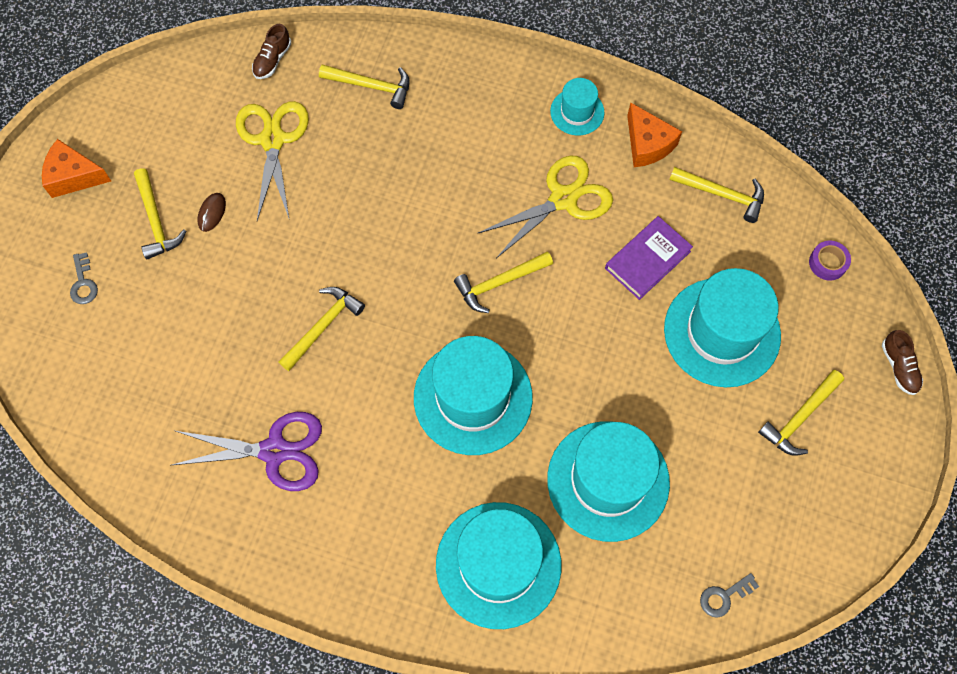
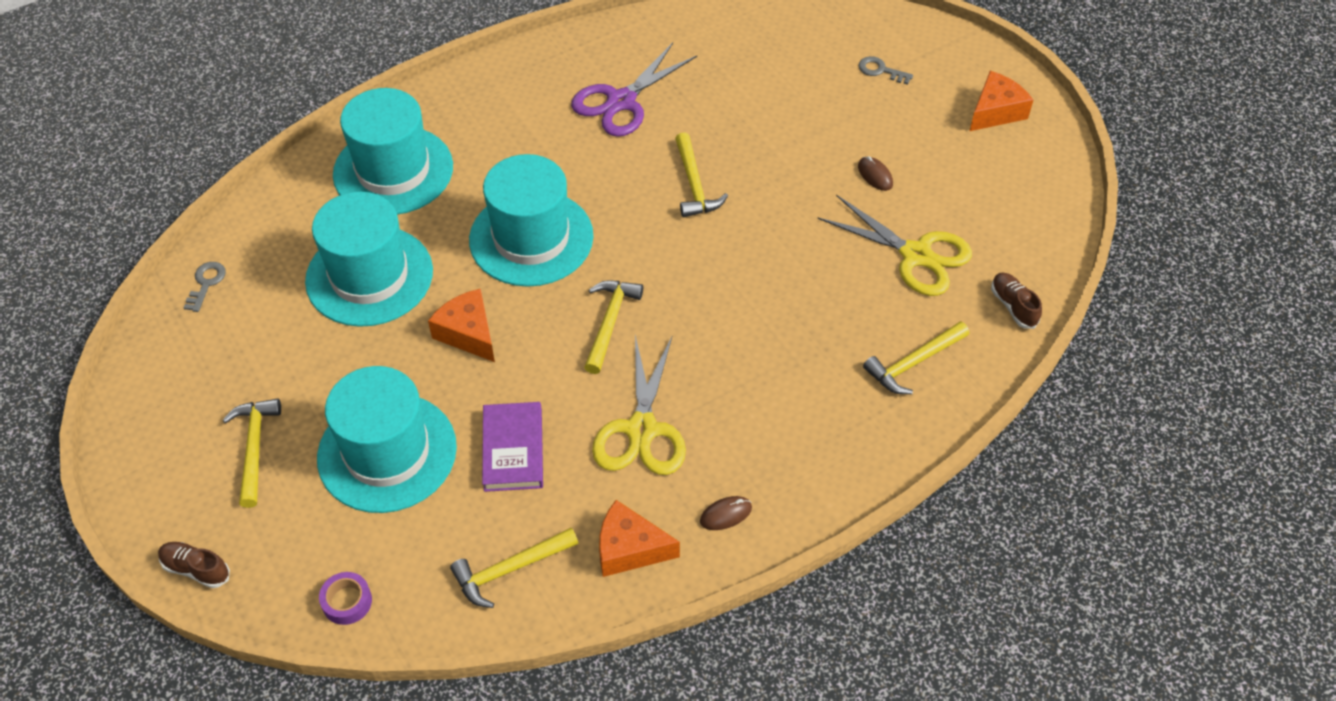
camera: 130 degrees right, 15 degrees down
(156, 221) = (900, 138): yellow hammer -> none
(577, 112) = (725, 514): turquoise hat -> brown mouse
(591, 366) = (468, 333): none -> orange cheese

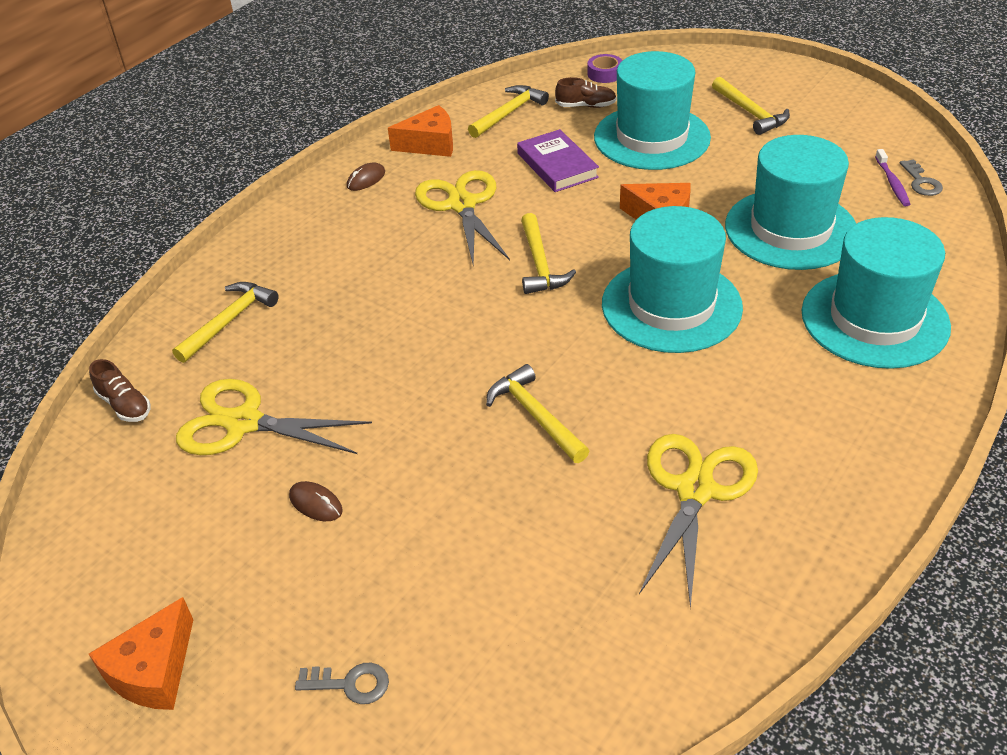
camera: 160 degrees right, 10 degrees down
(196, 569) = (716, 59): brown shoe -> brown shoe (586, 106)
(231, 292) = (892, 183): none -> purple toothbrush
(621, 101) = (695, 490): purple scissors -> yellow scissors

